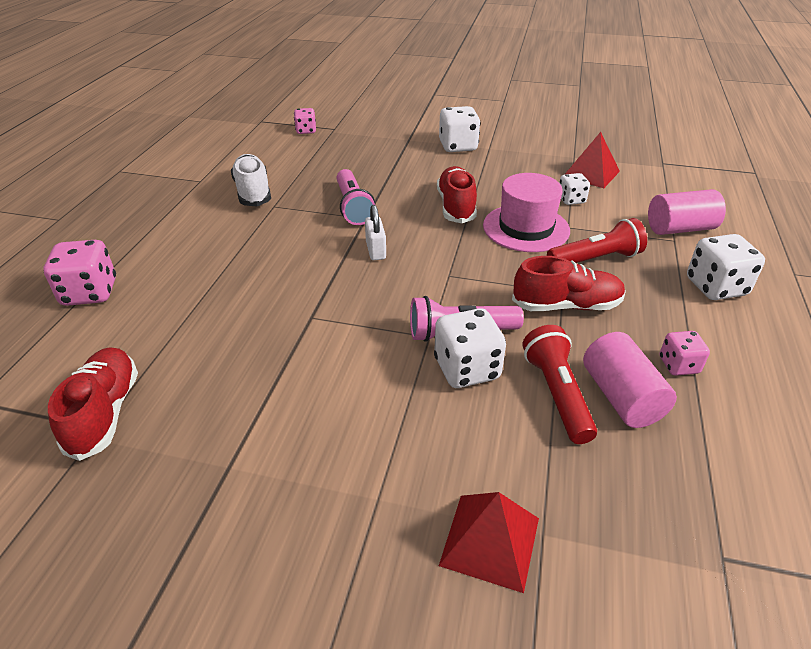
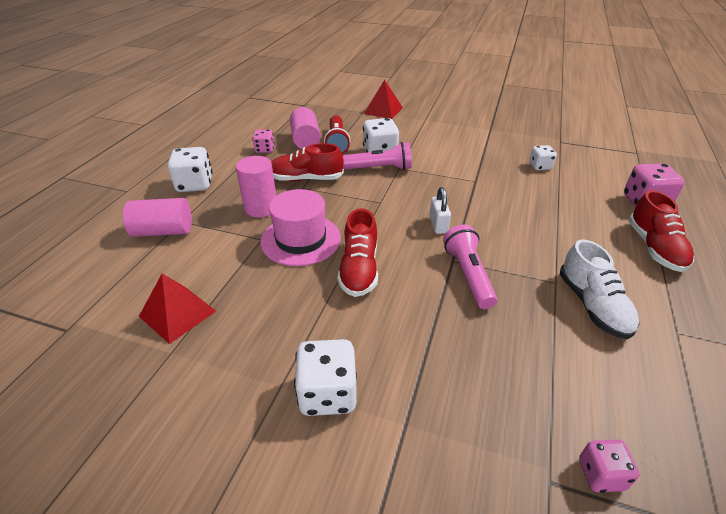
camera: 175 degrees left, 0 degrees up
(105, 413) = (563, 146): red shoe -> red shoe (654, 248)
(571, 200) = (234, 271): white dice -> white dice (540, 166)
(596, 259) = (261, 208): red flashlight -> pink cylinder

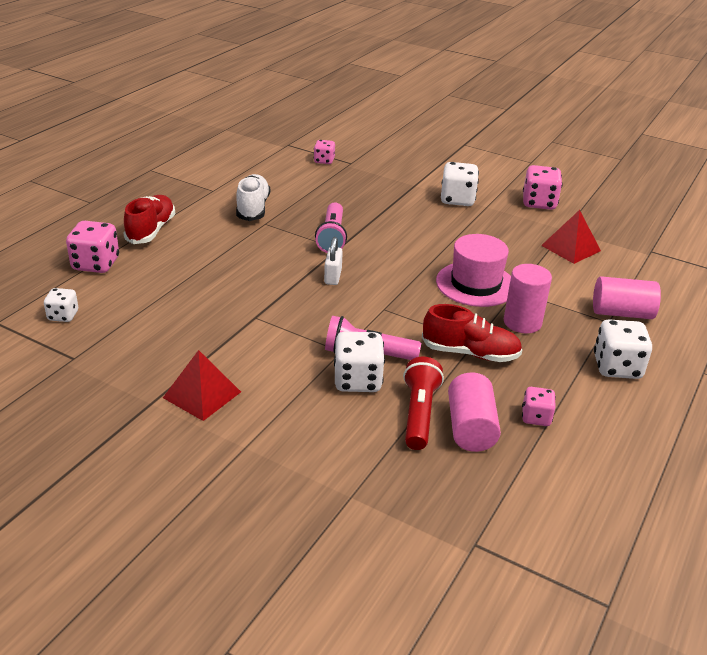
camera: 170 degrees left, 5 degrees down
(189, 417) = (539, 203): none -> pink dice
(359, 269) = (423, 254): red shoe -> none
(383, 110) = (310, 491): red pyramid -> red pyramid (202, 394)
(540, 166) = (154, 323): white dice -> white dice (63, 316)

